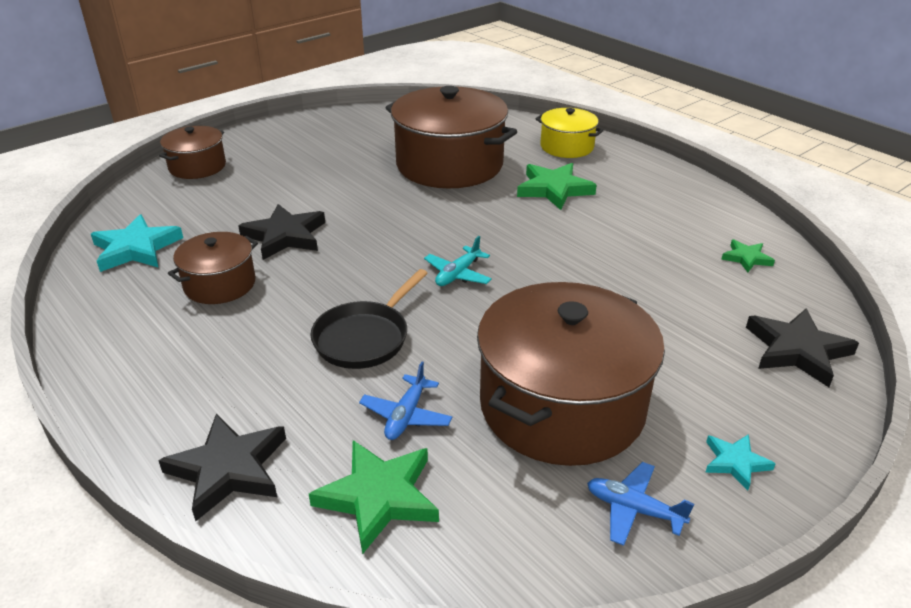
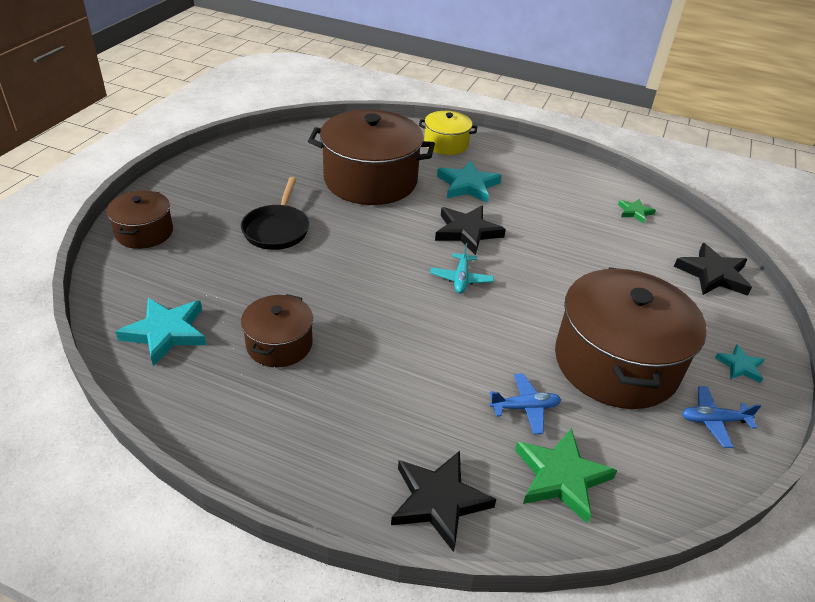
camera: 30 degrees left, 5 degrees up
(285, 236) = (294, 282): black star -> black star (467, 232)
(365, 337) = (440, 354): black pan -> black pan (277, 229)
(406, 415) = (525, 408): blue plane -> blue plane turned 90 degrees counterclockwise
(554, 189) = (468, 185): green star -> turquoise star

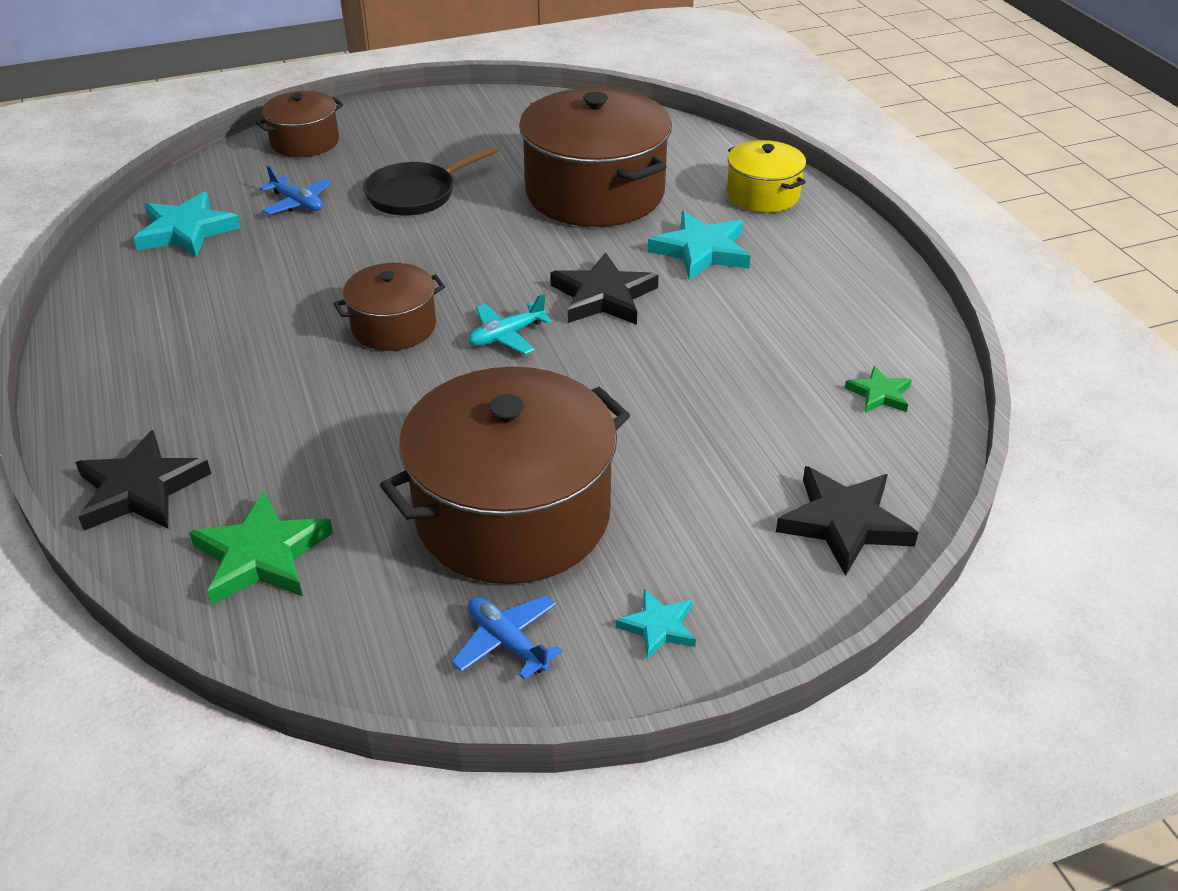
camera: 50 degrees right, 0 degrees up
(279, 344) = (246, 291): brown pot -> brown pot (394, 326)
(525, 408) = (342, 481): blue plane -> blue plane (297, 203)

